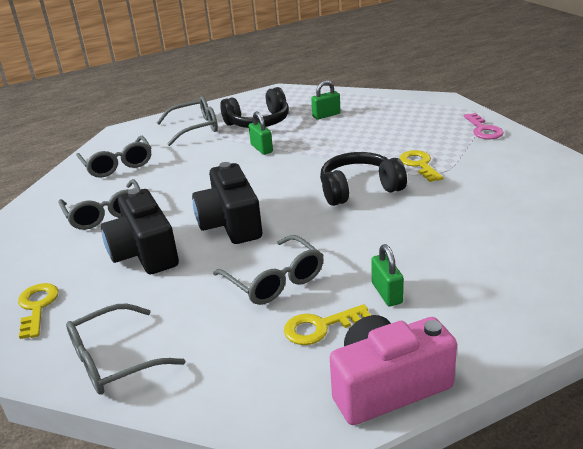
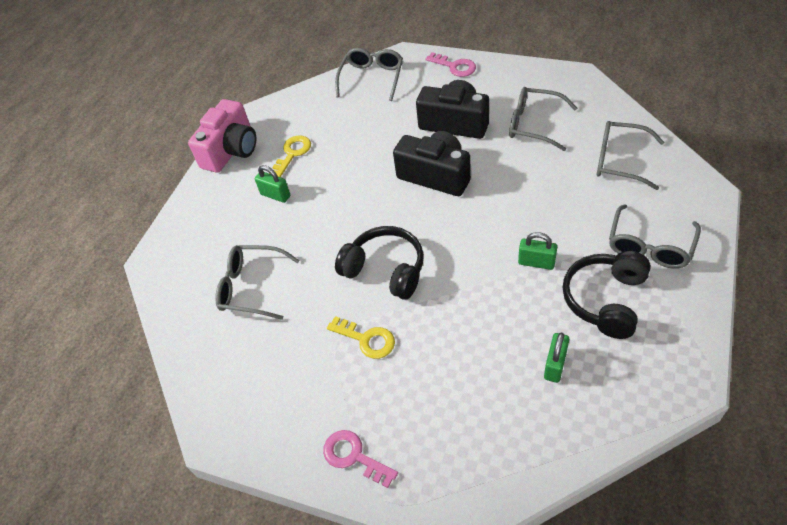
camera: 140 degrees right, 20 degrees up
(37, 307) = (455, 66): yellow key -> pink key
(274, 280) = (350, 160): grey glasses -> grey glasses (252, 287)
(359, 189) = (385, 270): black headphones -> black headphones turned 90 degrees counterclockwise

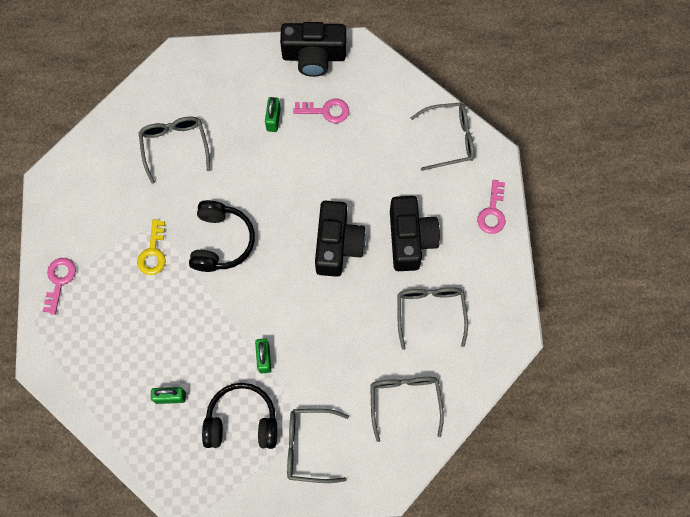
camera: 60 degrees right, 20 degrees up
(231, 150) = (314, 56): pink camera -> black camera
(292, 153) = (326, 111): yellow key -> pink key

